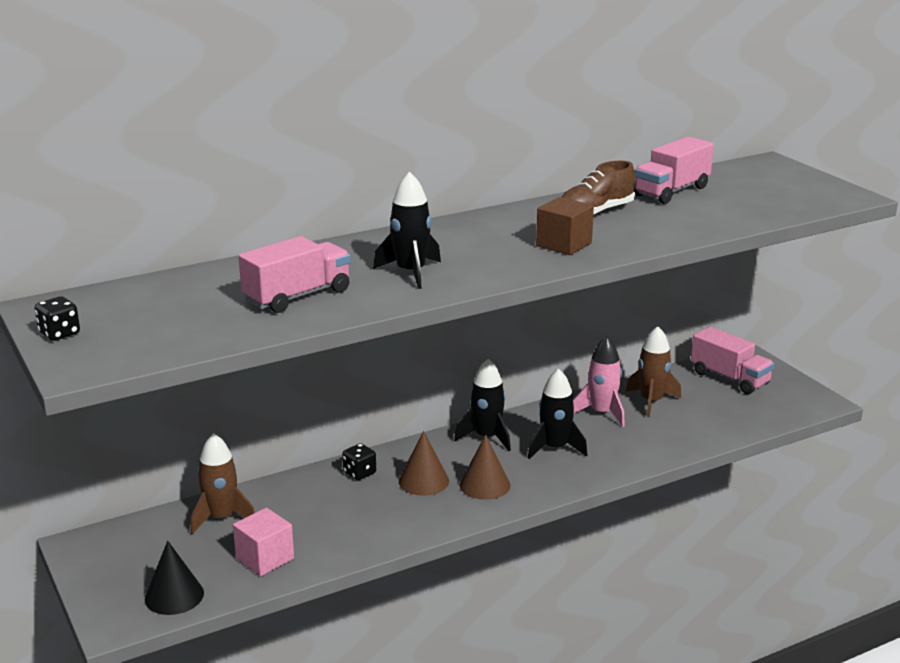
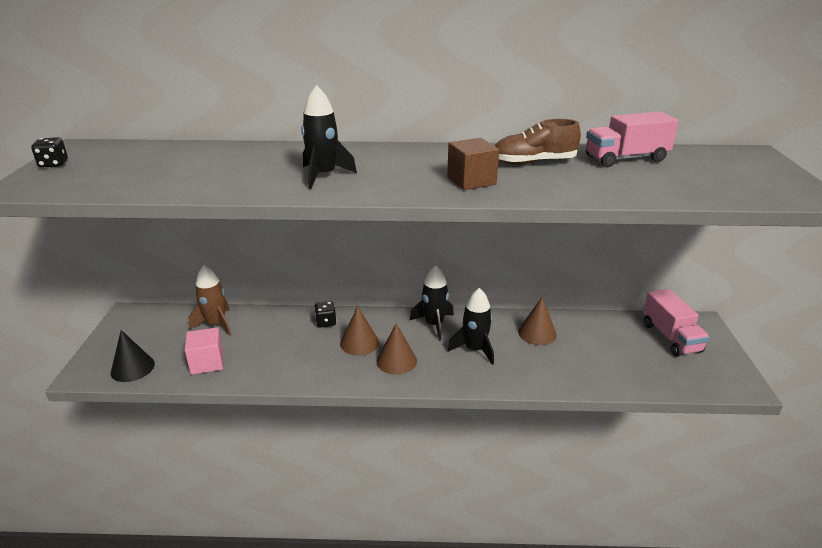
camera: 30 degrees right, 5 degrees up
(297, 296) = (222, 174): pink truck -> none
(602, 413) = (537, 333): pink rocket -> brown cone
(651, 401) = (585, 336): brown rocket -> none

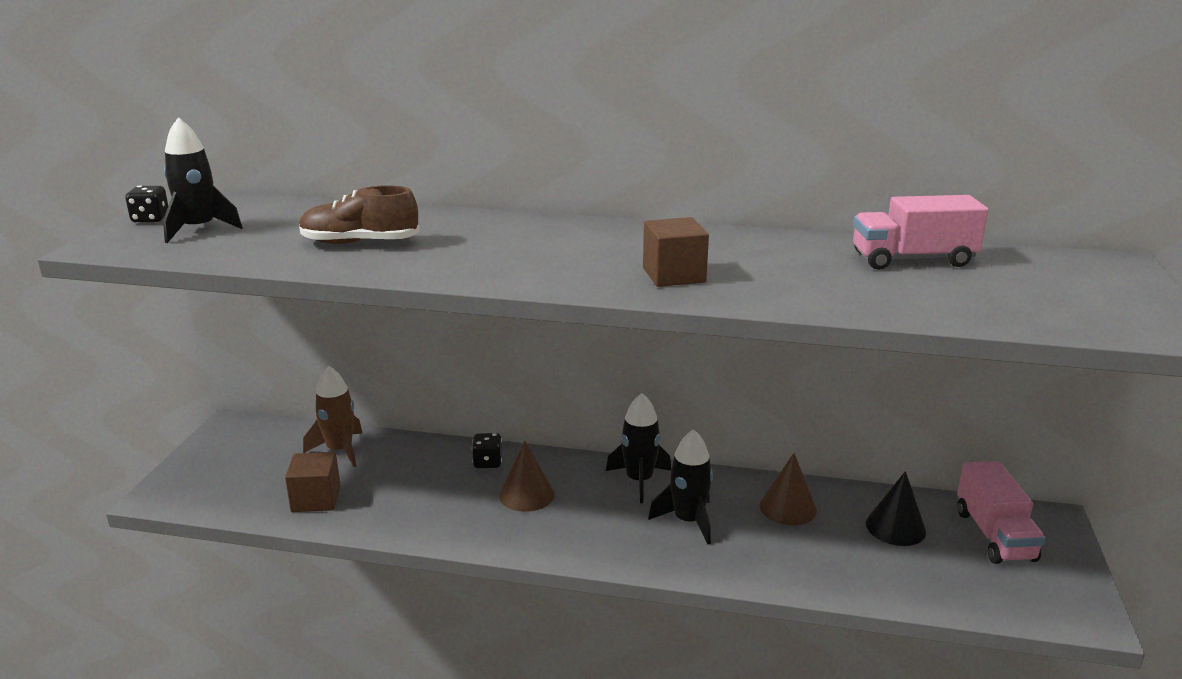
camera: 10 degrees right, 5 degrees down
(132, 368) = (219, 495): black cone -> black cone (895, 527)
(207, 362) = (316, 499): pink cube -> brown cube
(323, 175) = (478, 255): black rocket -> black rocket (199, 229)
(396, 361) = (571, 524): brown cone -> none
(533, 162) = (774, 256): brown shoe -> brown shoe (360, 243)

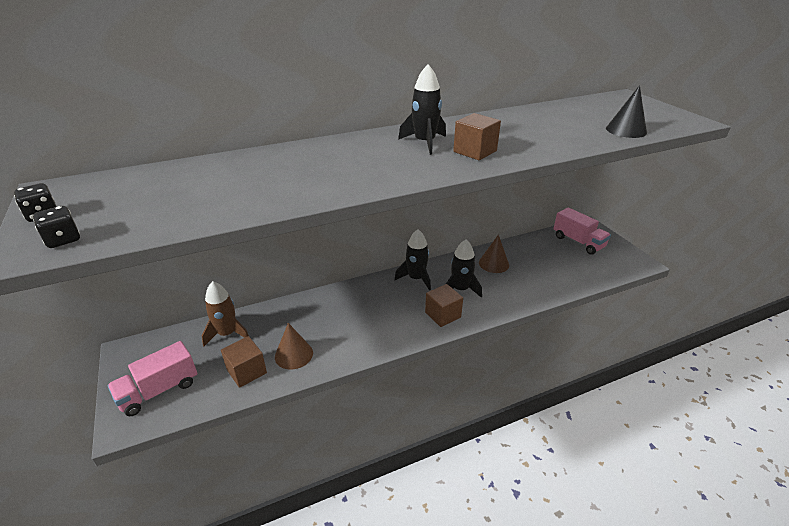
camera: 35 degrees left, 10 degrees up
(199, 229) = (106, 210): black rocket -> black rocket (425, 143)
(360, 243) = (257, 184): brown shoe -> none
(487, 462) = (327, 302): black dice -> black dice (63, 240)
(526, 494) = (369, 311): brown cone -> brown cone (294, 354)
(621, 542) = (443, 315): none -> brown cube
(895, 527) = (542, 254): black cone -> black cone (626, 130)
(912, 260) = (557, 114): pink truck -> pink truck (159, 390)

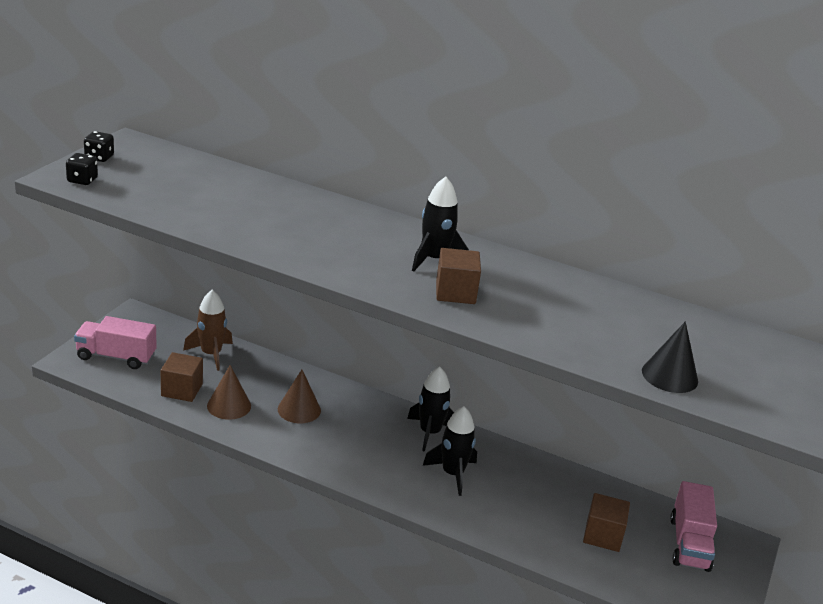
camera: 45 degrees right, 5 degrees down
(443, 315) = (394, 477): brown cube -> brown cube (602, 535)
(493, 263) = (536, 482): brown cone -> brown cone (299, 409)

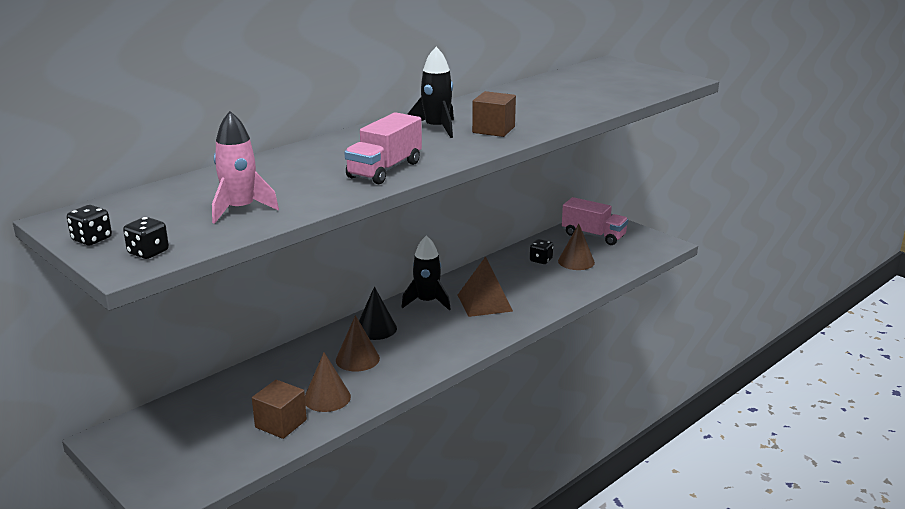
camera: 65 degrees left, 5 degrees down
(116, 357) = (184, 463): pink truck -> pink truck (385, 170)
(175, 198) = (240, 209): none -> pink rocket
(211, 354) = (228, 396): brown rocket -> none
(452, 474) = (484, 303): black rocket -> brown pyramid
(583, 504) = (541, 260): none -> black dice
(602, 535) = (576, 261): brown cube -> brown cone
(669, 376) = (626, 95): black cone -> black cone (376, 329)

